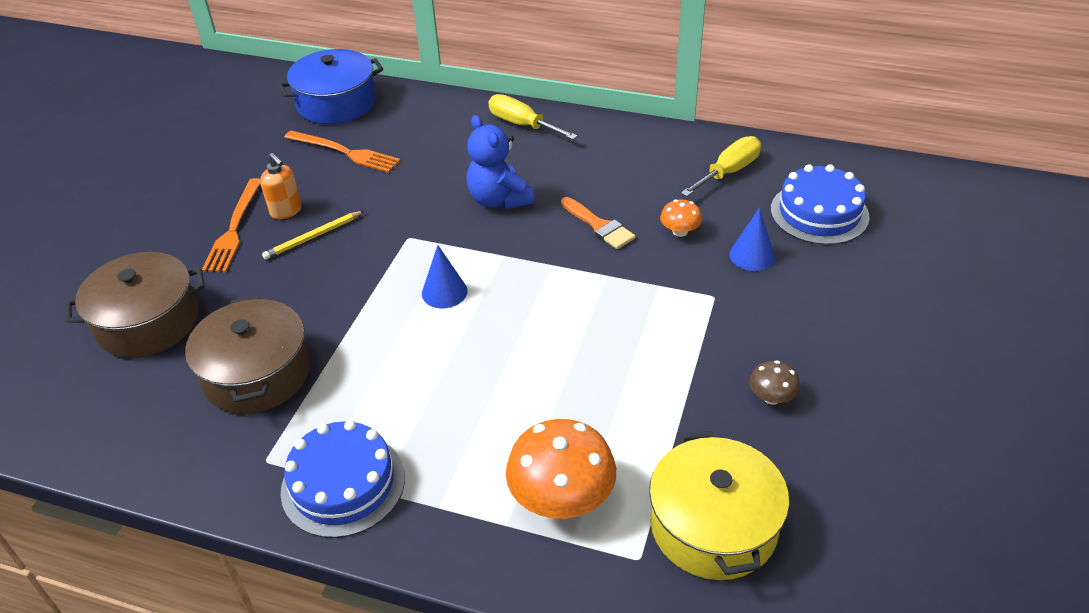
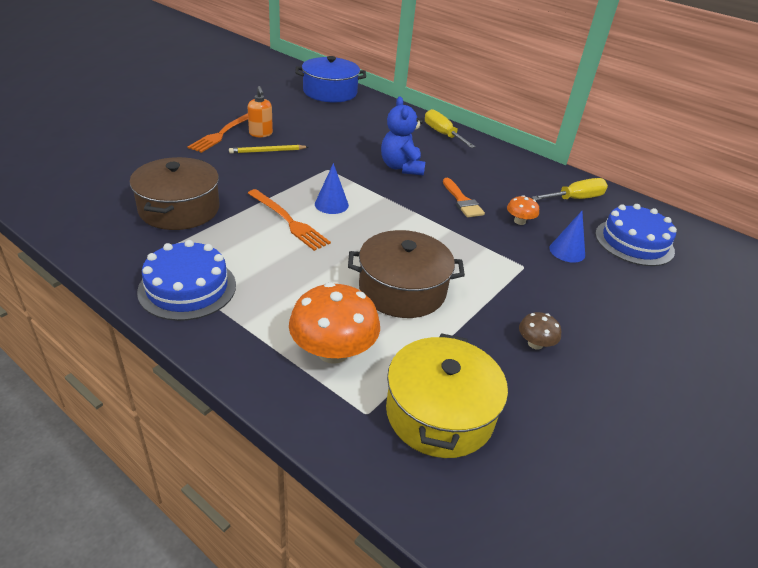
camera: 15 degrees right, 5 degrees down
(148, 322) = (135, 162): brown pot -> brown pot (402, 289)
(345, 152) = (318, 116): orange fork -> orange fork (288, 221)

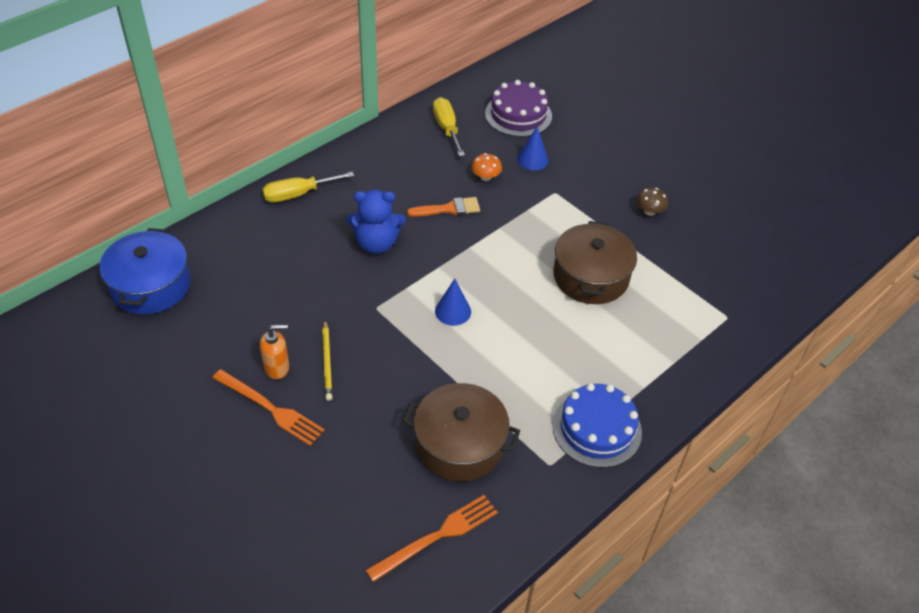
camera: 80 degrees left, 10 degrees up
(288, 221) = (484, 349): orange fork -> orange fork (437, 536)
(333, 351) = (669, 329): orange mushroom -> none
(440, 413) = (722, 278): yellow pot -> none
(634, 242) = (518, 115): blue cake -> purple cake

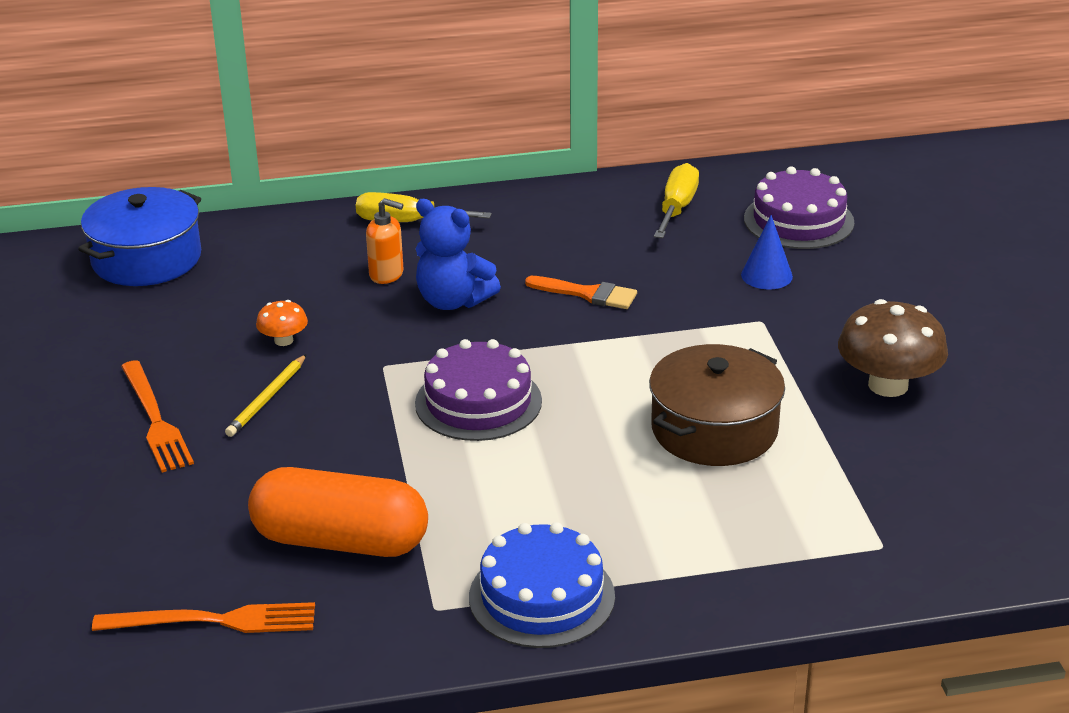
camera: 35 degrees right, 15 degrees down
(277, 368) = (204, 383): orange soap dispenser -> orange soap dispenser (387, 274)
(453, 311) = (478, 402): blue cone -> purple cake
(460, 444) = (340, 541): brown pot -> orange capsule
(485, 177) = (676, 275): orange mushroom -> orange mushroom (283, 340)
(649, 211) = (888, 385): brown mushroom -> brown mushroom, size x2.01

